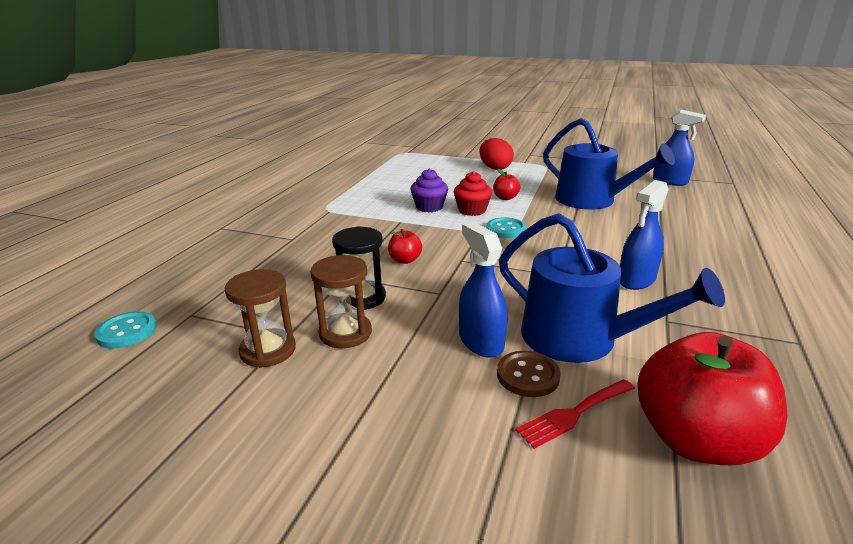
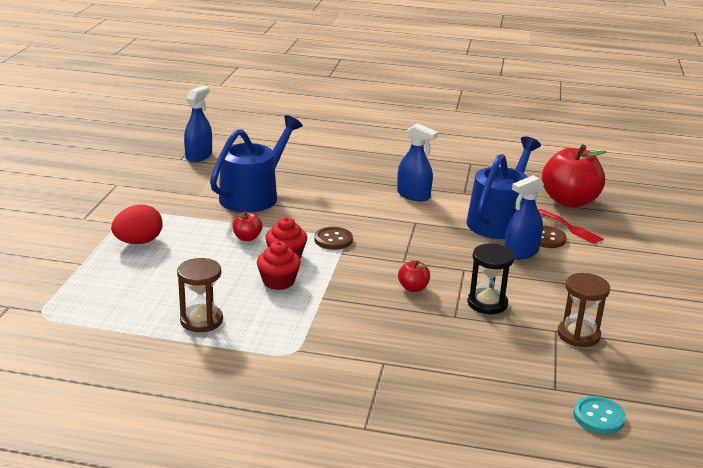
camera: 100 degrees left, 0 degrees up
(345, 333) = (539, 305): brown hourglass -> brown hourglass (201, 320)
(429, 207) = (278, 282): purple cupcake -> red cupcake
(505, 229) = (333, 240): turquoise button -> brown button

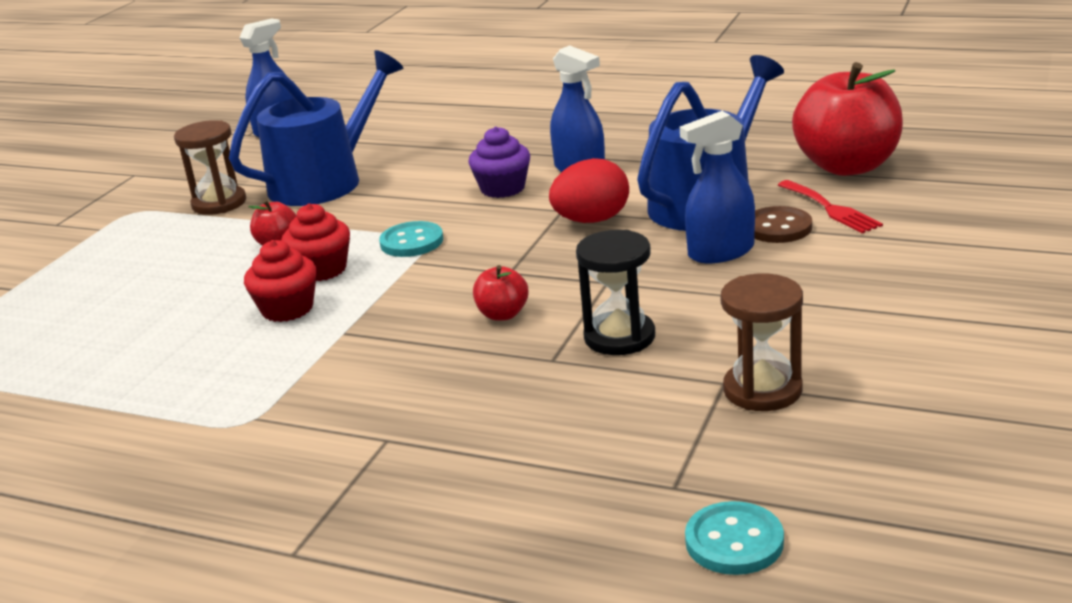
camera: 15 degrees right, 0 degrees up
(138, 242) = (112, 255): red egg -> red egg (591, 220)
(201, 320) = (132, 371): brown hourglass -> brown hourglass (219, 203)
(333, 240) = (412, 242): brown button -> turquoise button
(372, 206) = (502, 188): none -> purple cupcake

